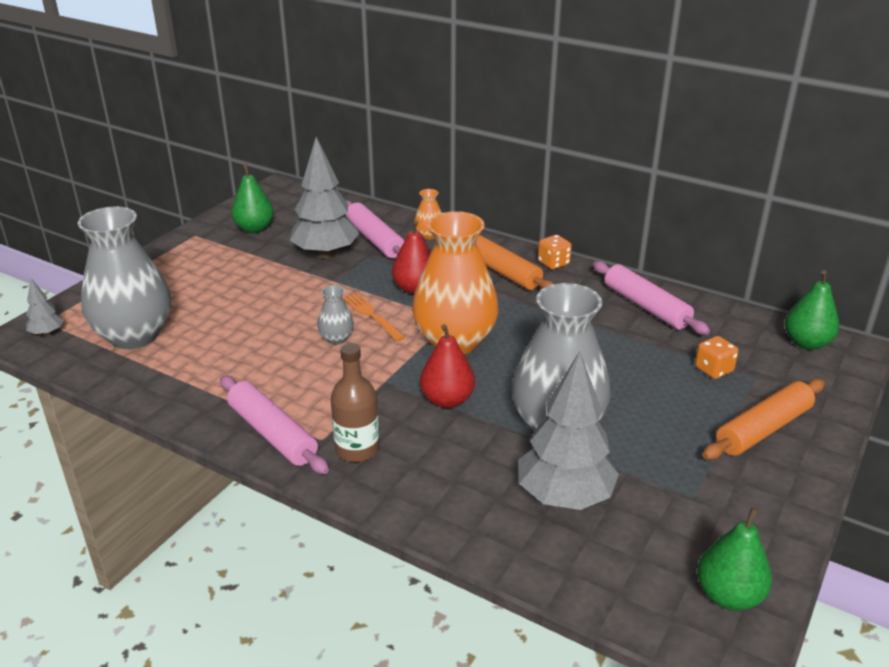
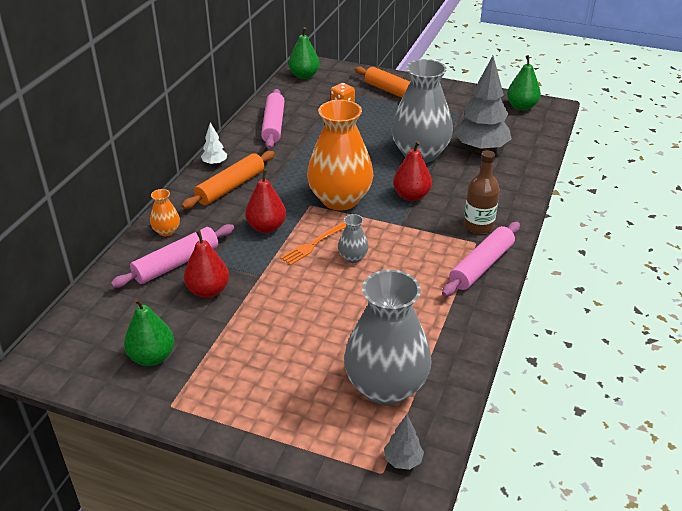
camera: 100 degrees left, 5 degrees up
(325, 254) = (208, 290): grey tree -> red pear
(553, 263) = (215, 163): orange dice -> white tree
(646, 307) = (273, 125): pink rolling pin -> pink rolling pin turned 45 degrees counterclockwise

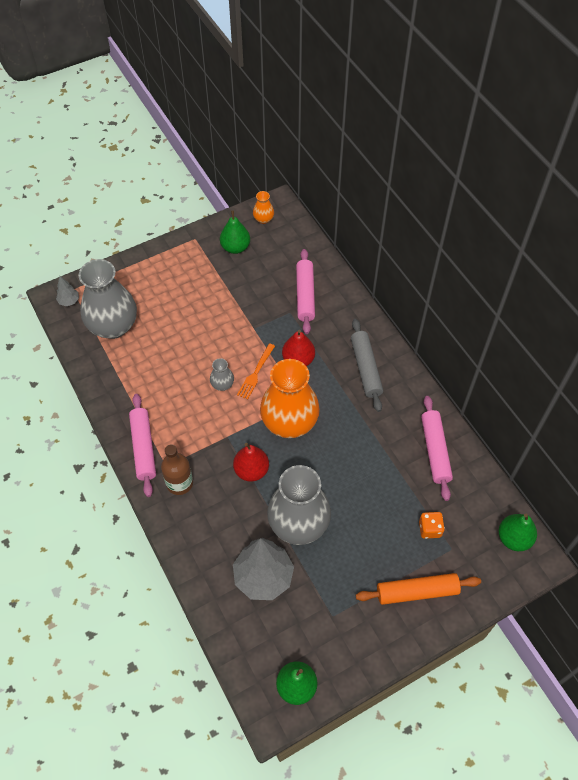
camera: 130 degrees right, 20 degrees up
(166, 231) = (344, 307): orange vase -> orange vase (263, 219)
(208, 290) = (264, 296): red pear -> none
(215, 163) = (407, 377): white tree -> none
(230, 187) = (365, 368): orange rolling pin -> grey rolling pin
(273, 125) = (435, 451): pink rolling pin -> pink rolling pin turned 45 degrees clockwise
(313, 244) = (256, 373): orange fork -> orange fork turned 150 degrees counterclockwise

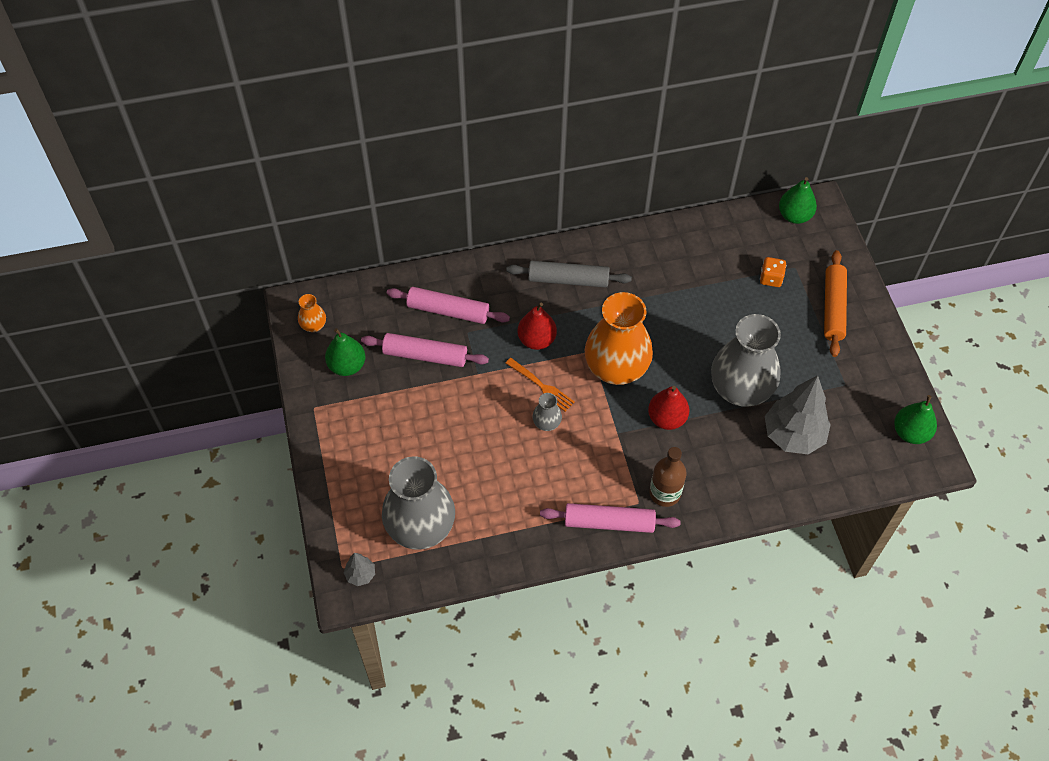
camera: 75 degrees left, 0 degrees up
(435, 451) = (685, 248): pink rolling pin -> pink rolling pin (425, 355)

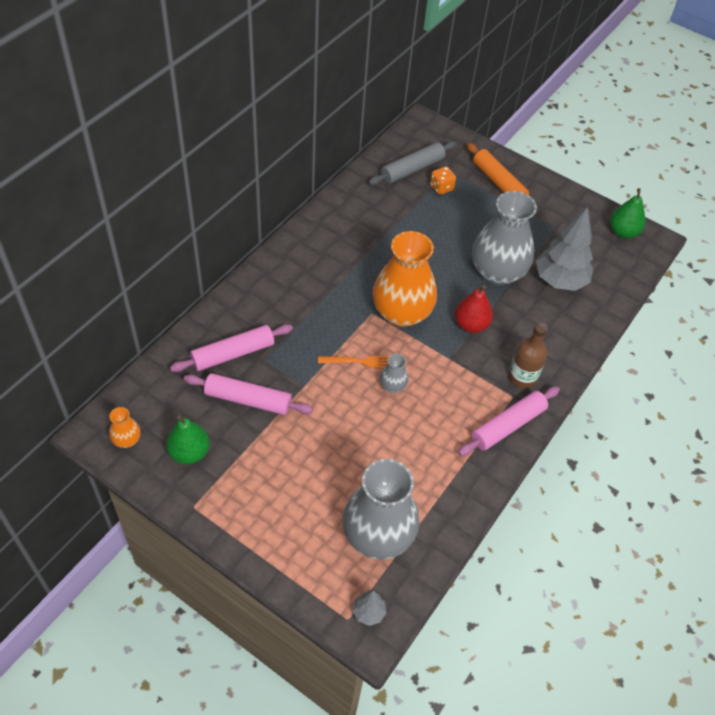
camera: 45 degrees left, 5 degrees down
(425, 355) = (248, 400): pink rolling pin -> pink rolling pin turned 45 degrees clockwise
(536, 340) = (324, 331): red pear -> none
(568, 280) = (303, 273): grey rolling pin -> grey rolling pin (412, 169)
(794, 216) = (414, 139): green pear -> none

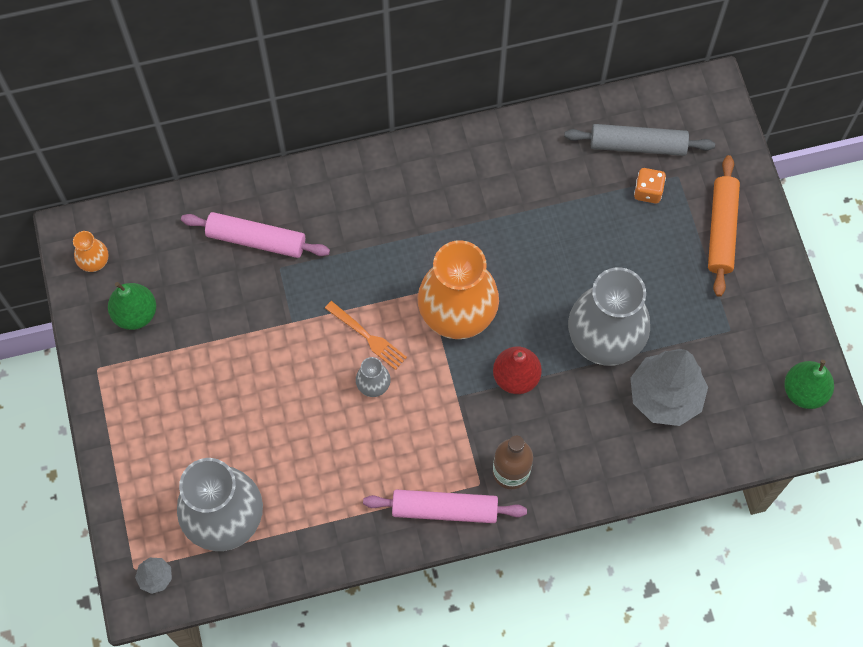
camera: 45 degrees right, 15 degrees up
(248, 400) = (229, 299): pink rolling pin -> none

